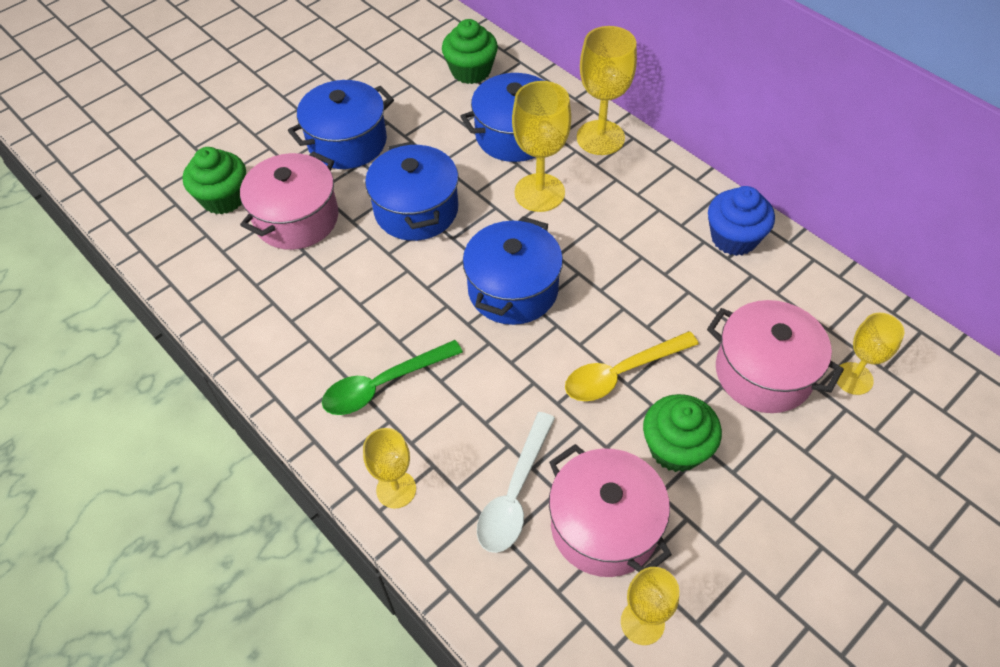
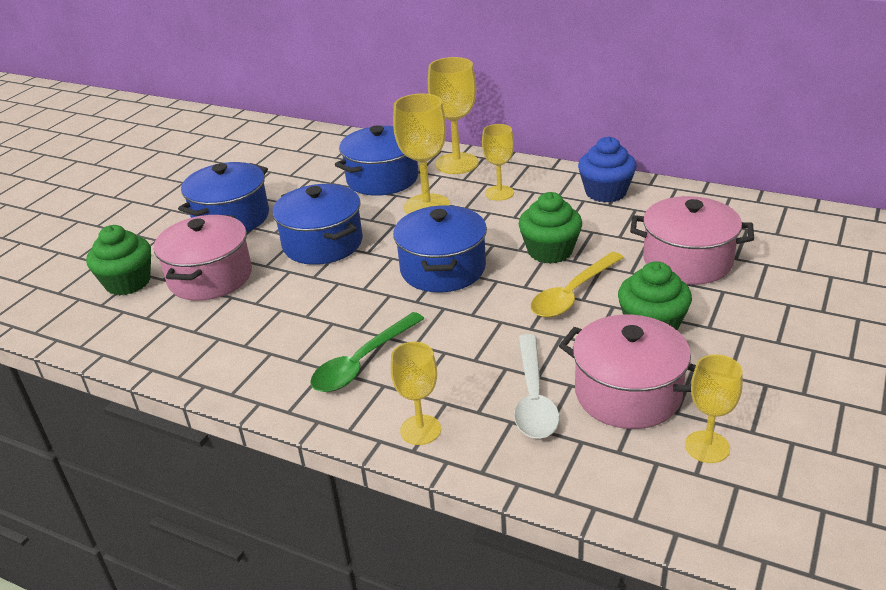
camera: 20 degrees left, 20 degrees down
(471, 71) = (319, 152): green cupcake -> green cupcake (550, 251)
(853, 378) = (758, 245): yellow goblet -> yellow goblet (499, 193)

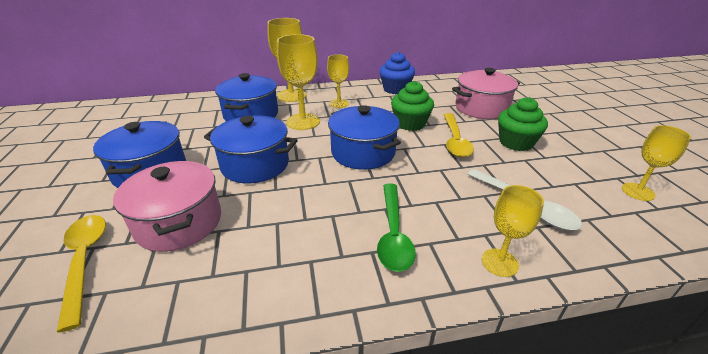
camera: 40 degrees left, 0 degrees up
(128, 282) = (85, 261): green cupcake -> yellow spoon
(627, 394) = (563, 181): pink pot -> none

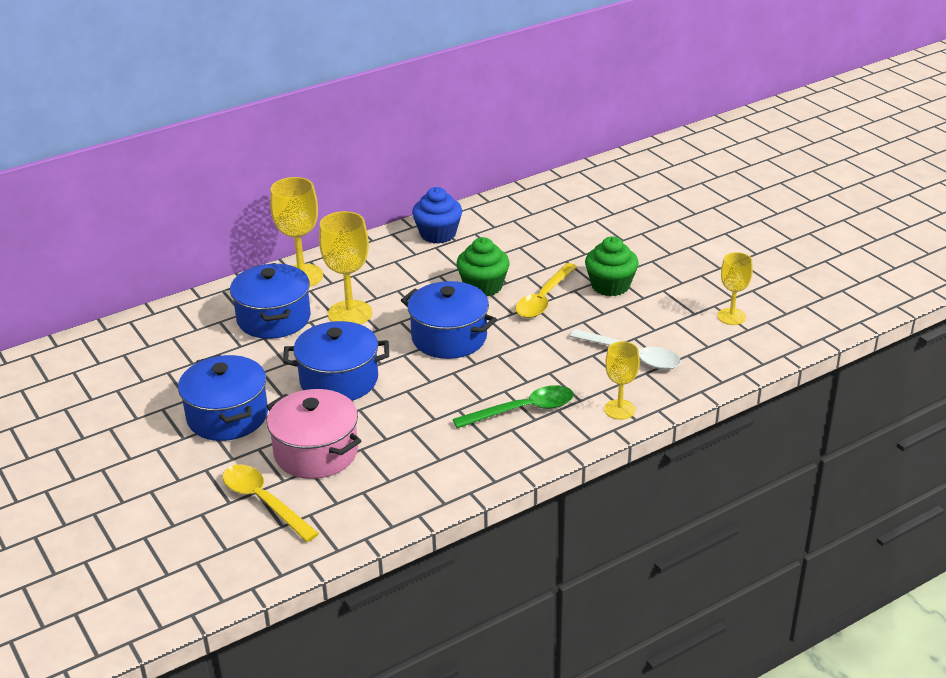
camera: 20 degrees left, 0 degrees up
(339, 103) = (376, 275): yellow goblet -> none
(393, 233) = (523, 410): green spoon -> green spoon turned 90 degrees counterclockwise
(455, 141) = (544, 298): yellow spoon -> yellow spoon turned 45 degrees clockwise
(481, 108) = (559, 243): pink pot -> none

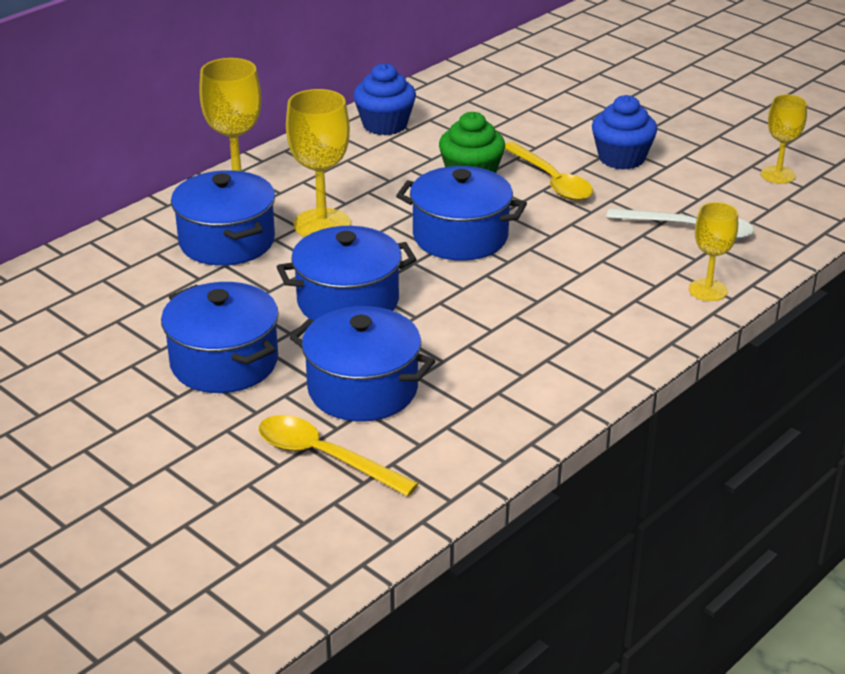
camera: 15 degrees left, 0 degrees up
(316, 452) = (362, 389): pink pot -> blue pot
(523, 410) = (594, 306): green spoon -> none
(544, 298) = (551, 181): yellow spoon -> yellow spoon turned 45 degrees counterclockwise
(610, 286) = (621, 158): green cupcake -> blue cupcake

